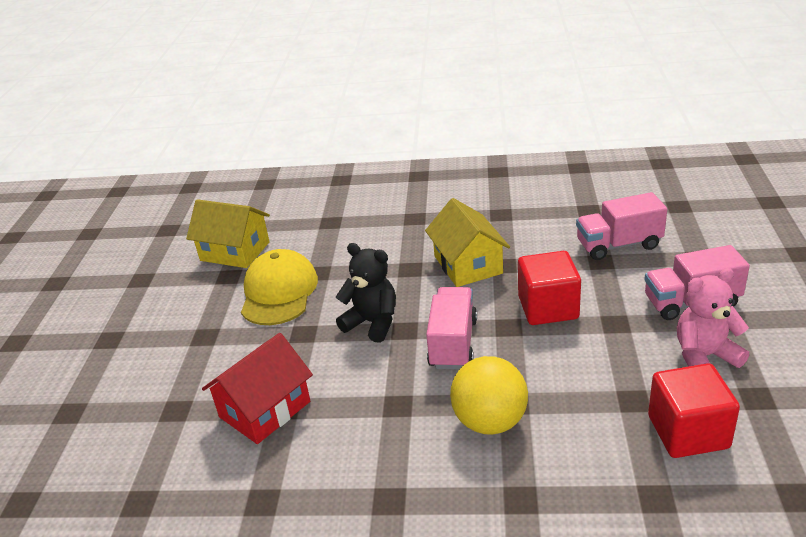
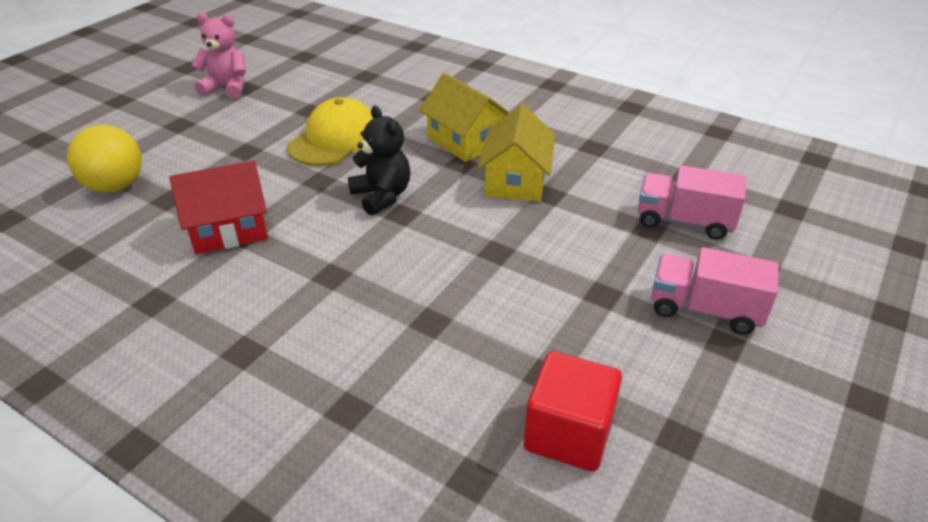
camera: 25 degrees right, 5 degrees up
(235, 251) = (335, 92): yellow house -> yellow house (465, 141)
(453, 343) = (431, 244): pink truck -> none
(490, 421) = (392, 328): yellow ball -> yellow ball (115, 186)
(548, 308) = (551, 251): red cube -> none
(704, 356) = (663, 369): pink teddy bear -> pink teddy bear (227, 88)

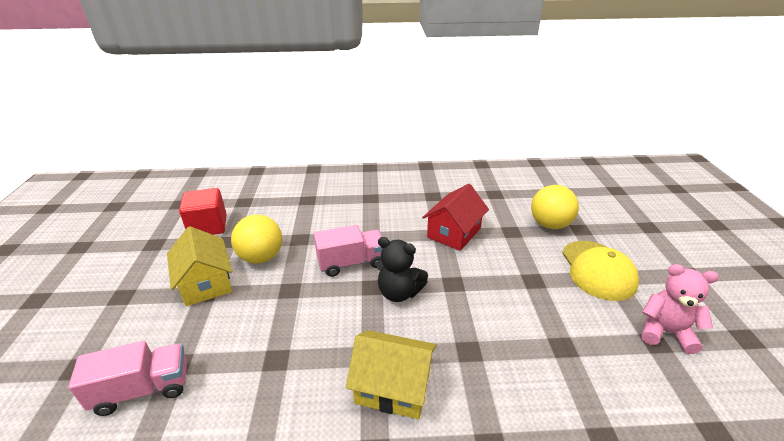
camera: 145 degrees right, 5 degrees down
(227, 88) = (665, 332): pink teddy bear -> pink teddy bear turned 135 degrees counterclockwise
(334, 139) = (496, 325): yellow cap -> yellow cap (598, 270)
(505, 315) = (261, 257): none -> yellow ball
(515, 180) = (313, 360): yellow house -> yellow house (206, 283)
(705, 309) = (132, 312): pink truck -> pink truck (351, 263)

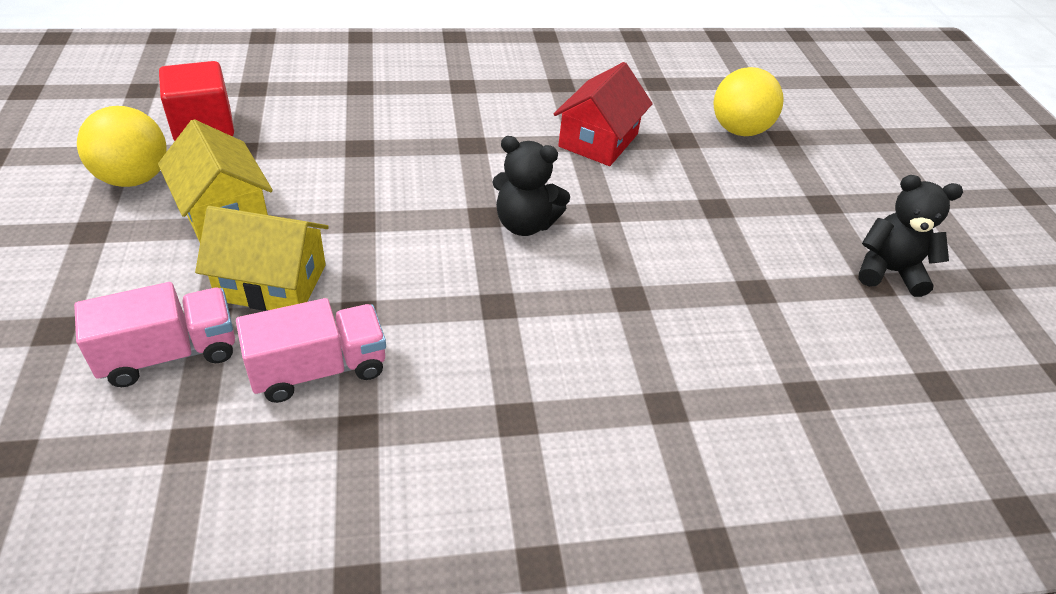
camera: 10 degrees left, 10 degrees up
(261, 257) = (304, 174): yellow ball -> yellow ball (134, 178)
(351, 263) = (448, 183): pink truck -> pink truck (319, 369)
(393, 387) = (531, 343): yellow house -> yellow house (272, 283)
(598, 270) = (805, 193): yellow cap -> none
(665, 332) = (888, 271): pink teddy bear -> black teddy bear

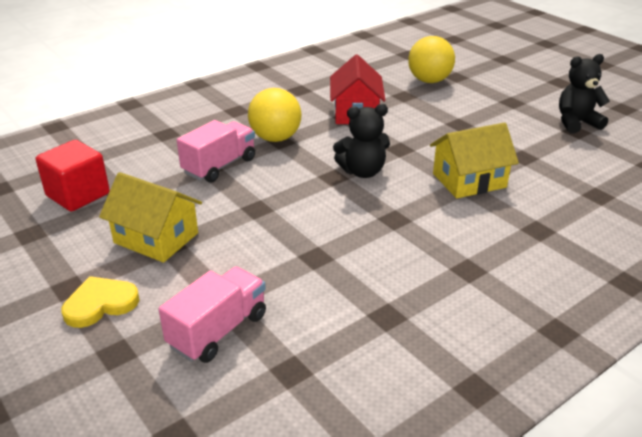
camera: 25 degrees left, 10 degrees down
(98, 265) = (100, 304): none -> yellow heart
(134, 178) = (63, 244): yellow ball -> yellow ball (275, 138)
(272, 283) = (240, 264): yellow house -> yellow house (469, 180)
(319, 369) = (326, 296): pink truck -> pink truck (219, 166)

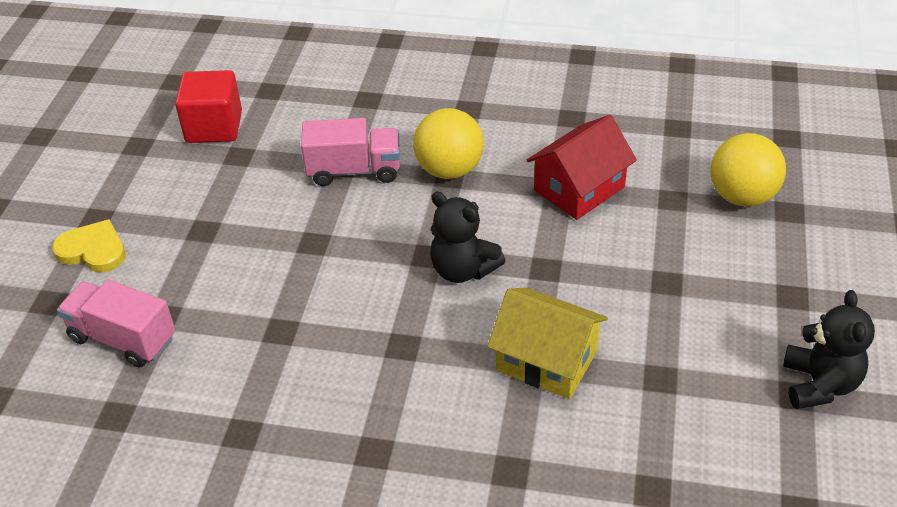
camera: 50 degrees right, 10 degrees up
(156, 238) = (204, 215): yellow house -> none
(218, 330) = (123, 338): pink truck -> pink truck turned 150 degrees counterclockwise
(576, 123) = (819, 384): black teddy bear -> black teddy bear turned 60 degrees clockwise

